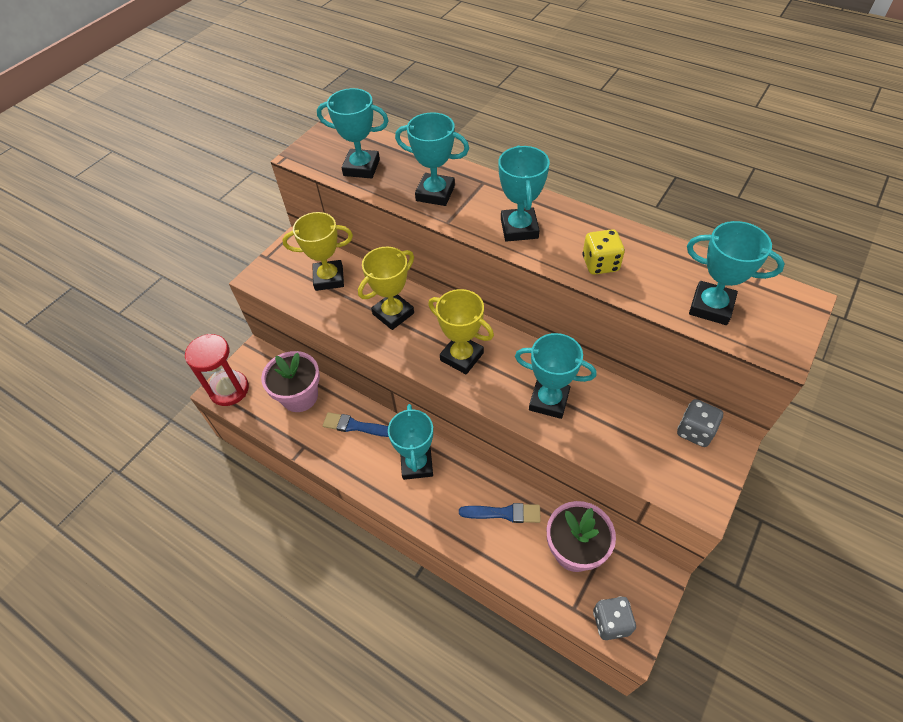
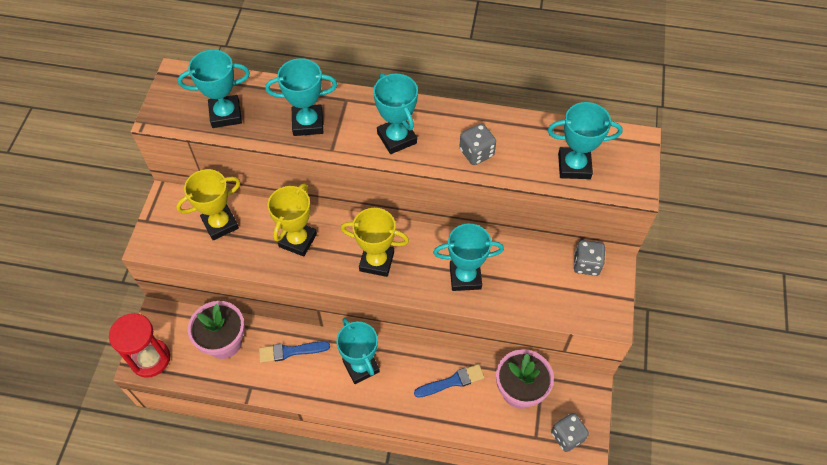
camera: 25 degrees left, 5 degrees up
(600, 264) = (476, 153): yellow dice -> grey dice

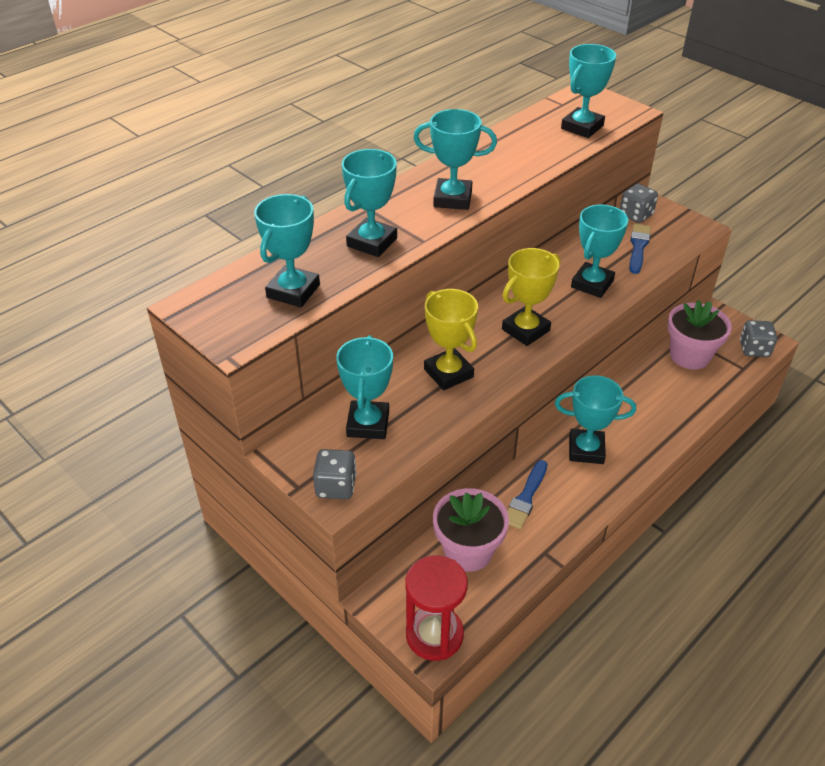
camera: 55 degrees left, 15 degrees down
(220, 224) = (368, 424): yellow trophy -> turquoise trophy
(452, 381) = (650, 393): blue brush -> blue brush (638, 247)
(476, 153) = (517, 165): grey dice -> grey dice (336, 486)

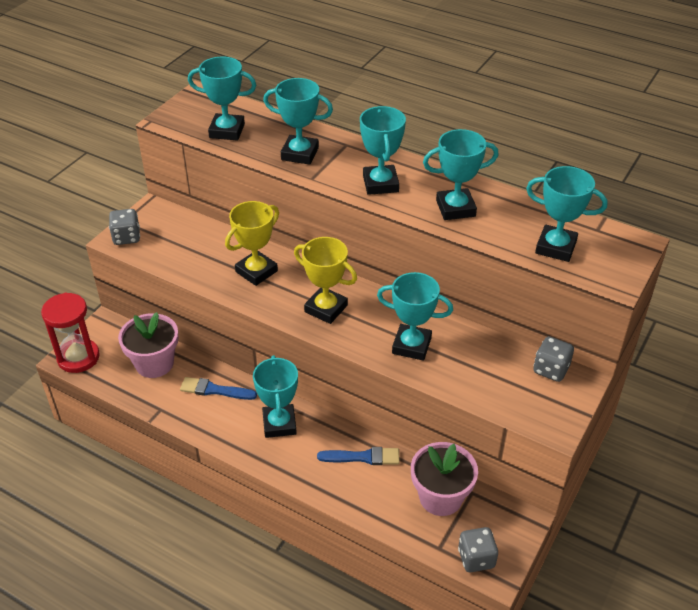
camera: 75 degrees right, 0 degrees up
(368, 424) = (189, 240): turquoise trophy -> turquoise trophy (455, 208)
(638, 247) = (491, 375): blue brush -> blue brush (363, 457)

